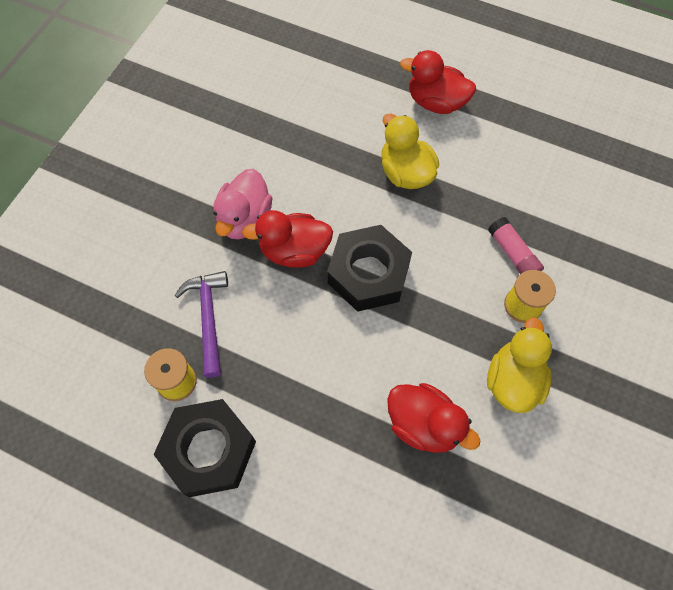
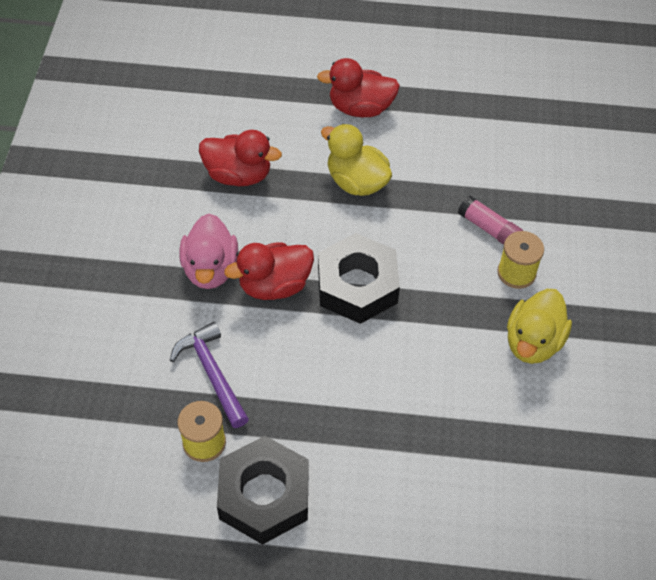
camera: 20 degrees left, 10 degrees down
(424, 424) = (465, 406): red duck -> red duck (238, 175)
(513, 380) = (533, 342): yellow duck -> yellow duck turned 150 degrees counterclockwise

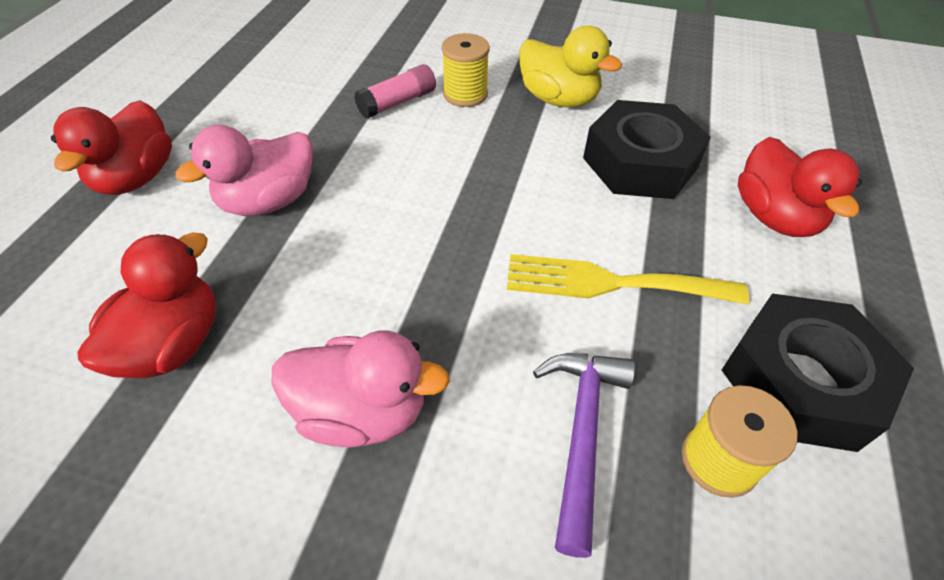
camera: 80 degrees left, 5 degrees down
(212, 373) = (581, 433): purple hammer -> purple hammer turned 120 degrees clockwise
(274, 285) = (423, 321): red duck -> red duck (774, 217)
(326, 386) = (611, 283): none -> yellow fork
(356, 182) = (269, 201): yellow duck -> pink duck
(357, 285) = (448, 226): black nut -> black nut (640, 163)

